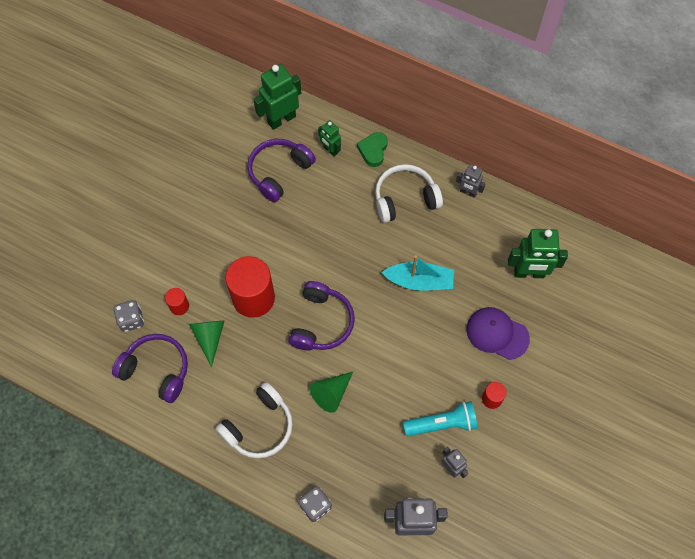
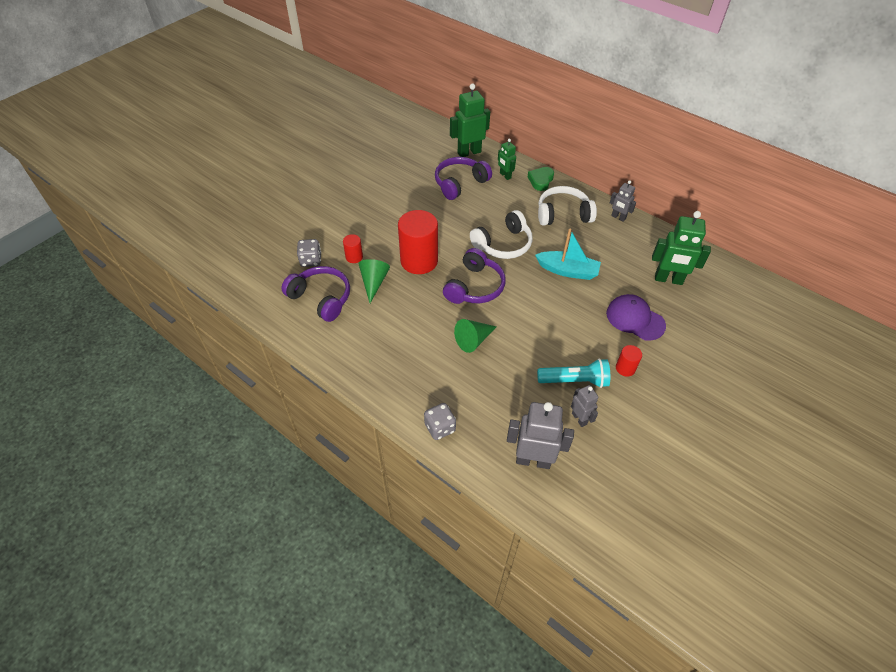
camera: 10 degrees right, 15 degrees down
(259, 426) = (401, 354): white headphones -> white headphones (503, 244)

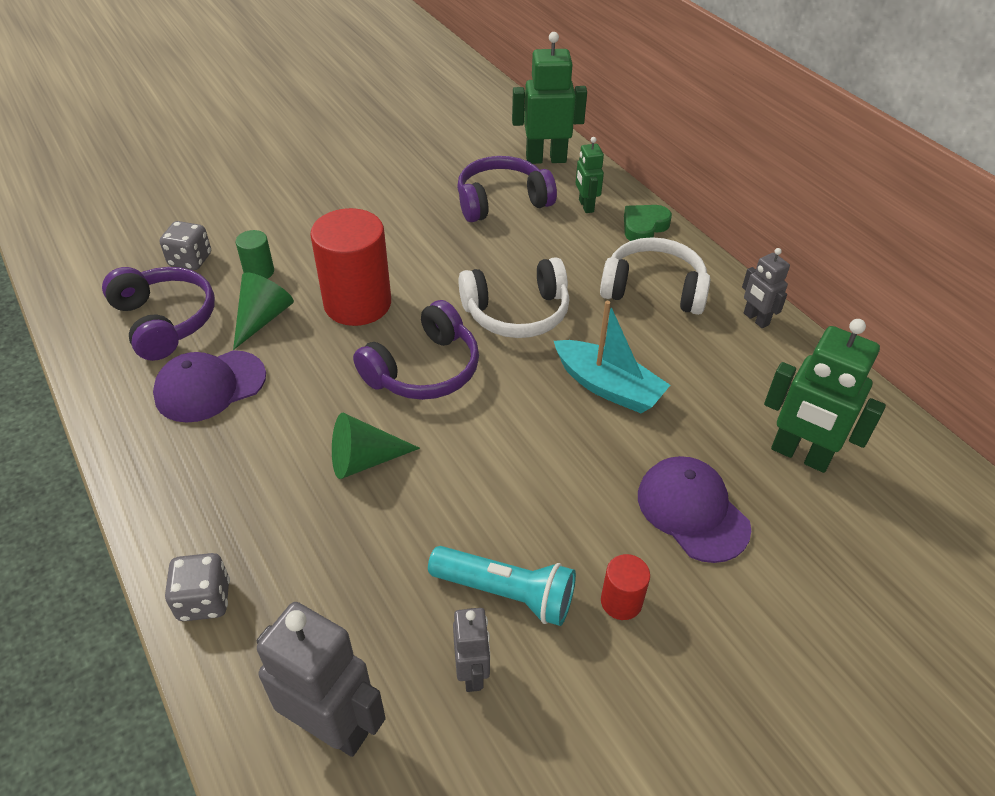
camera: 20 degrees right, 5 degrees down
(354, 257) = (259, 272): red cylinder -> green cylinder
(370, 326) = (210, 386): none -> purple cap

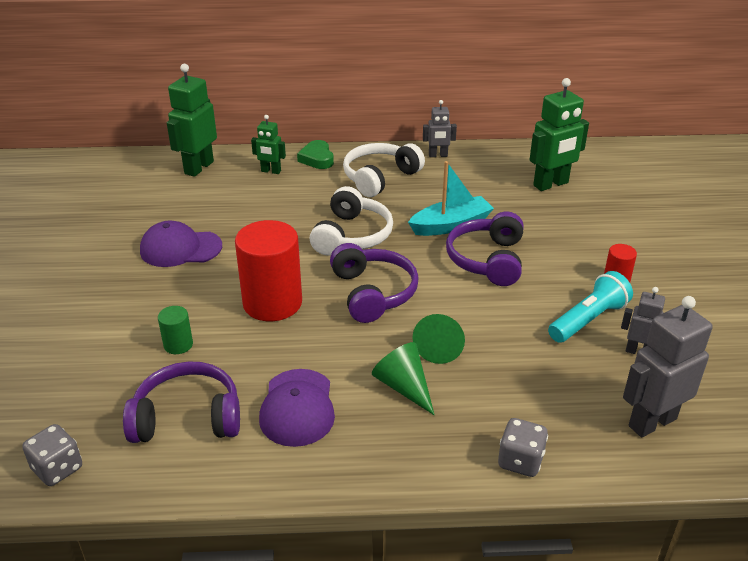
camera: 60 degrees left, 10 degrees down
(190, 260) = (117, 382): grey dice -> grey dice (57, 469)
(262, 318) = (241, 357): green cone -> green cone (404, 387)
(501, 201) = (225, 202): purple headphones -> purple headphones (487, 260)
(692, 511) = (567, 233): purple cap -> purple cap (180, 248)

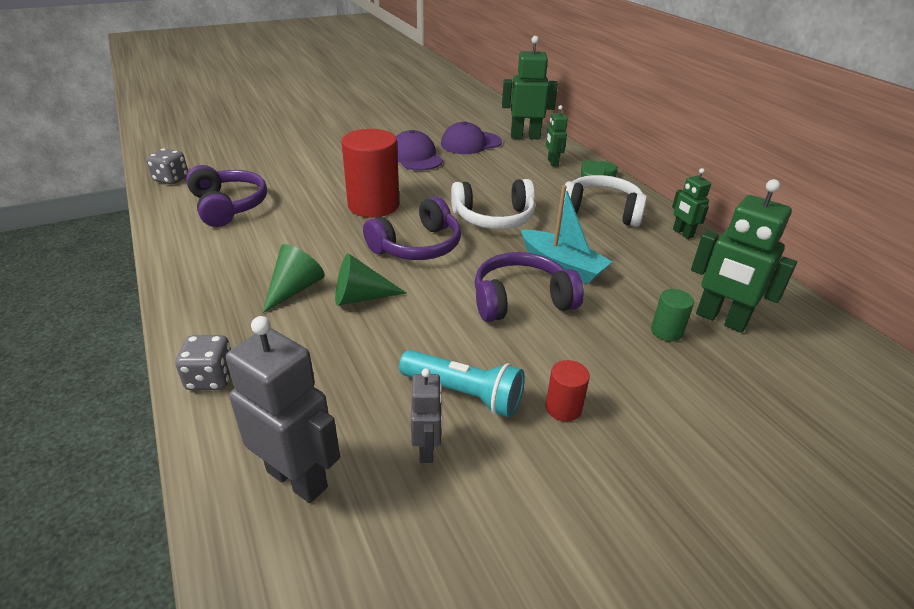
camera: 65 degrees right, 0 degrees up
(178, 345) = (304, 184): green cylinder -> green cylinder (666, 331)
(297, 407) = (251, 245): purple cap -> purple cap (470, 143)
(438, 155) = (682, 233): grey robot -> green robot

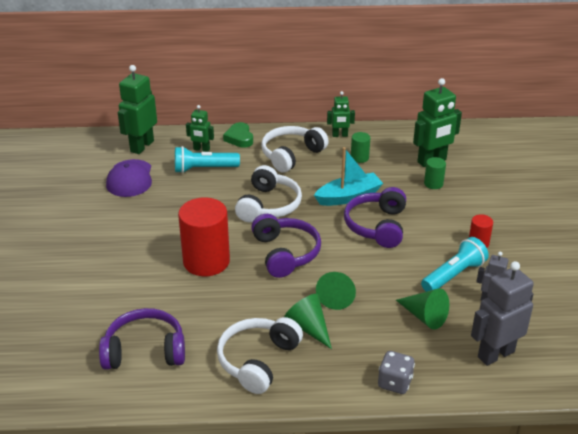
camera: 65 degrees left, 0 degrees up
(171, 179) = (50, 388): grey dice -> none
(229, 268) = (258, 360): none -> white headphones
(354, 380) = (424, 316): none -> green cone
(415, 157) = (131, 216): purple cap -> none
(521, 171) = (204, 169): none -> turquoise flashlight
(653, 257) = (359, 158): none -> green cylinder

